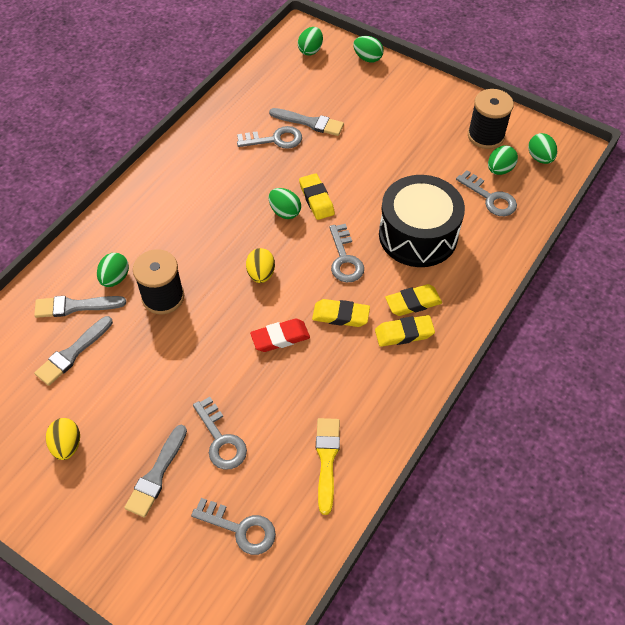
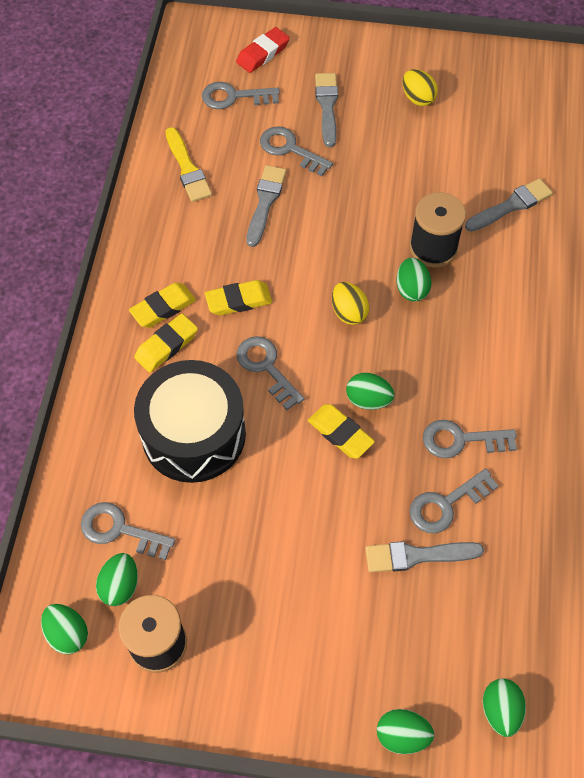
camera: 155 degrees right, 5 degrees up
(73, 353) = (476, 166): grey brush -> grey brush (265, 202)
(115, 278) = (496, 247): green egg -> green egg (411, 289)
(240, 168) = (461, 440): none -> grey key
(280, 338) = (288, 254): red eraser -> red eraser (263, 53)

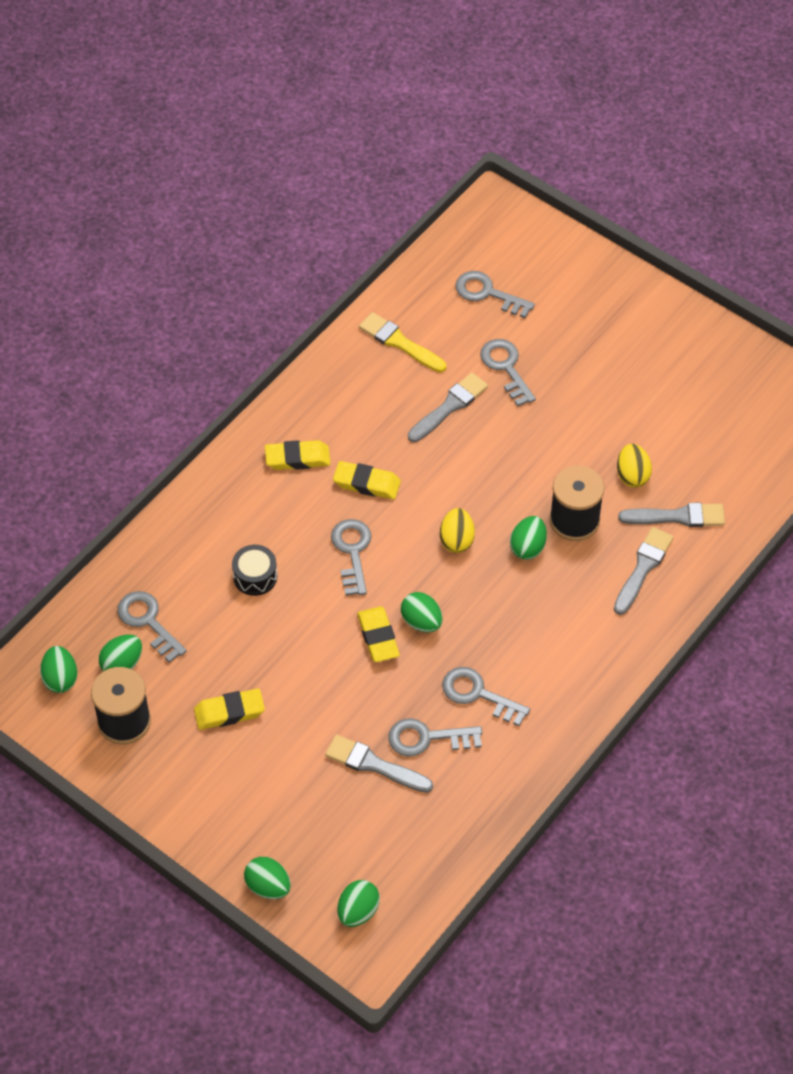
camera: 30 degrees right, 5 degrees down
(166, 346) = (280, 492): yellow eraser -> yellow eraser (229, 712)
(187, 168) = (400, 342): yellow brush -> yellow brush turned 120 degrees clockwise
(193, 434) = (255, 576): black drum -> black drum, size x0.44
(263, 53) = (544, 263): red eraser -> none
(327, 106) = (570, 342): grey brush -> grey brush (643, 568)
(417, 98) = (663, 374): yellow egg -> yellow egg (632, 475)

